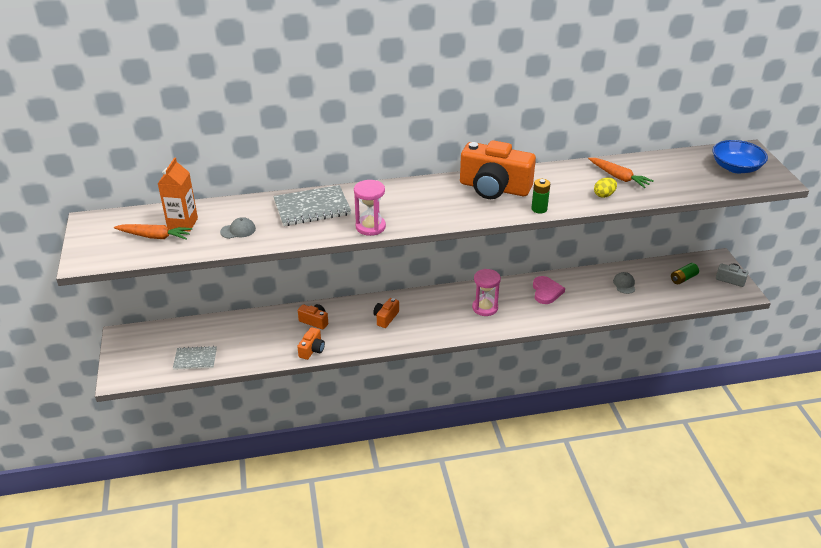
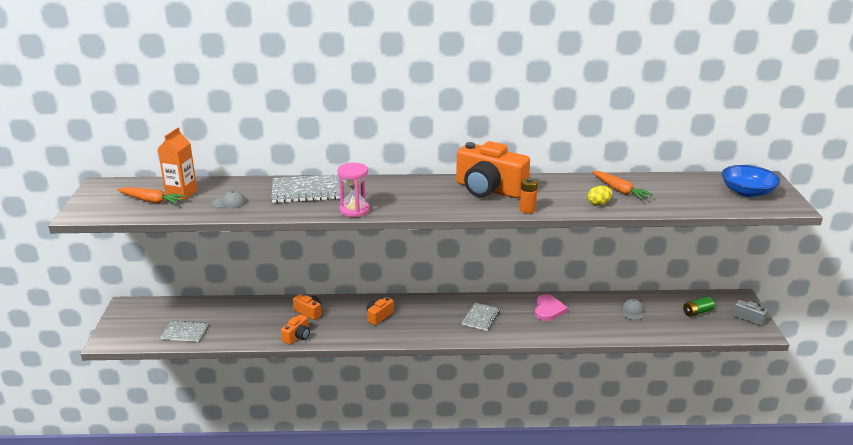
camera: 10 degrees right, 10 degrees down
(485, 308) = (481, 318): pink hourglass -> grey notebook
(539, 209) = (527, 210): green battery -> orange battery

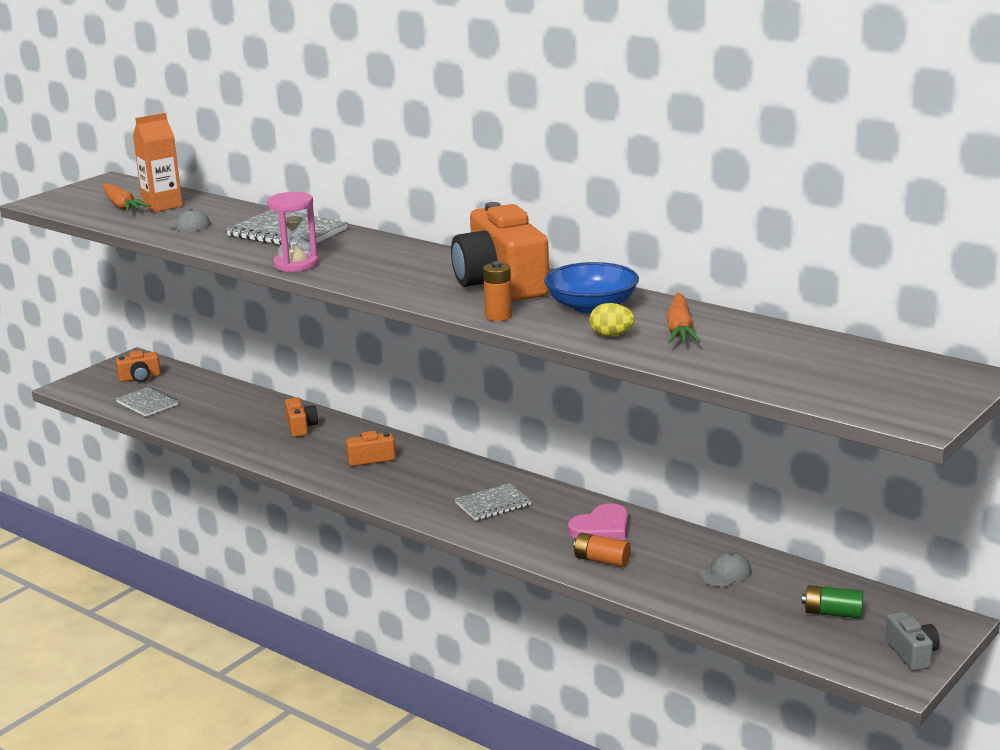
camera: 40 degrees right, 5 degrees down
(297, 336) = (249, 447): orange camera -> orange camera (140, 378)
(574, 327) = (602, 560): none -> orange battery
(747, 192) = (887, 383): blue bowl -> blue bowl (591, 306)

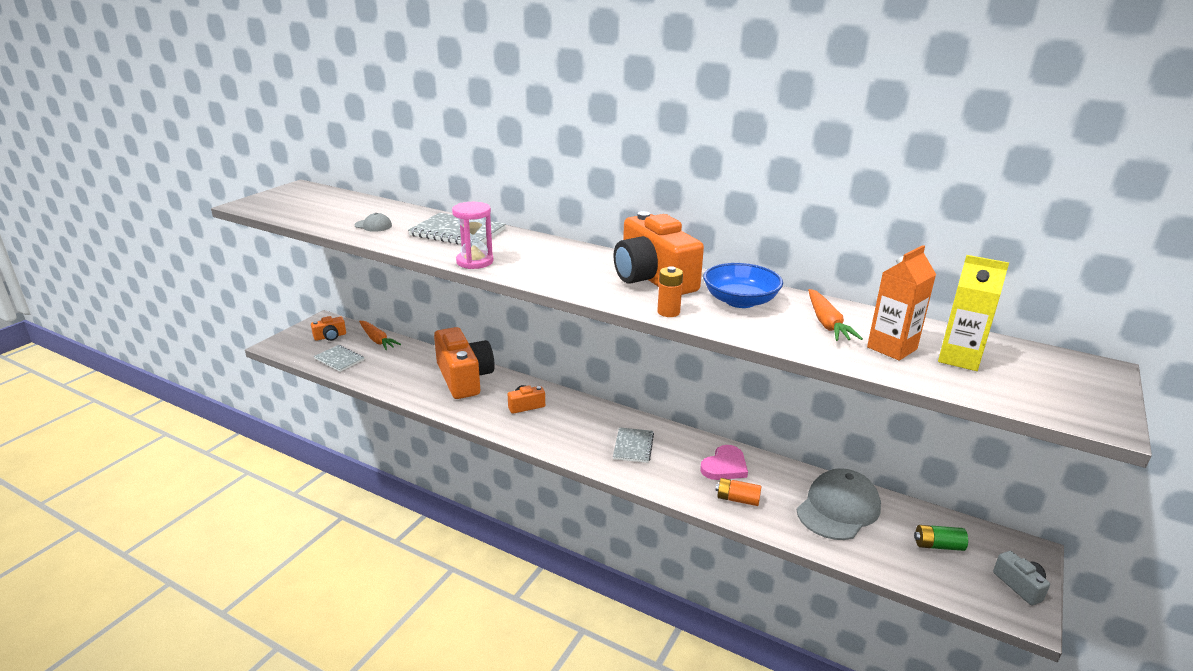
camera: 10 degrees left, 5 degrees up
(122, 206) = (314, 208): orange carrot -> orange carrot (377, 340)
(162, 206) = (348, 208): orange carton -> orange carton (892, 348)
(301, 427) = (464, 378): orange camera -> orange camera, size x2.23
(493, 504) = (633, 446): grey notebook -> grey notebook turned 45 degrees counterclockwise
(611, 335) = (774, 331): yellow egg -> none
(726, 574) = (838, 508): grey cap -> grey cap, size x2.18
(809, 364) = (959, 359): none -> yellow carton

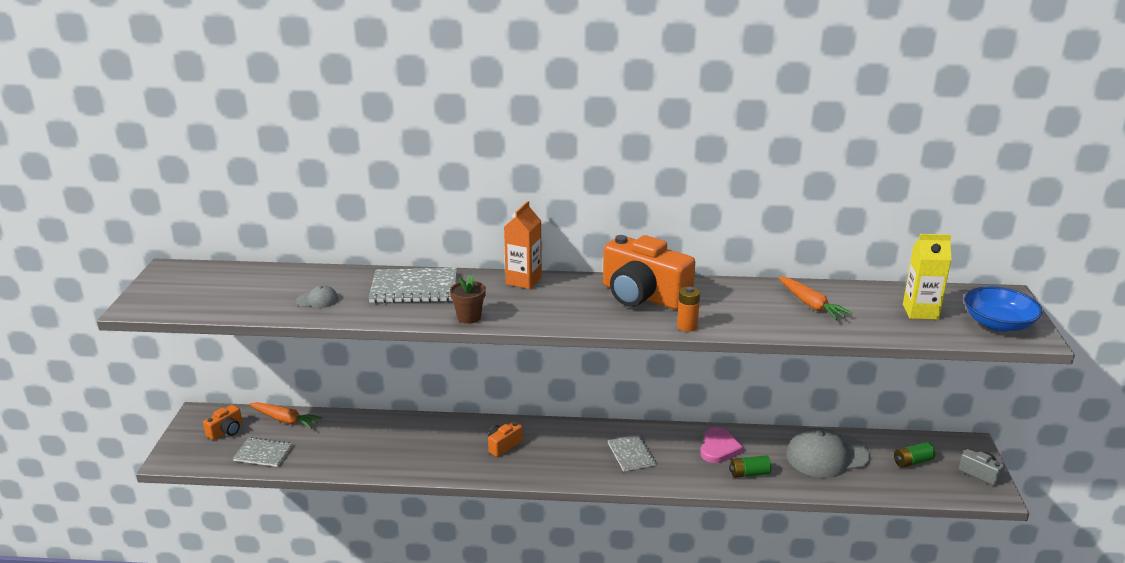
camera: 25 degrees left, 0 degrees up
(464, 378) = (418, 435): orange camera -> none
(475, 262) = (469, 317): pink hourglass -> brown flower pot
(737, 499) = (749, 473): orange battery -> green battery
(740, 301) = (731, 300): blue bowl -> blue bowl (998, 324)
(838, 508) = (827, 456): grey cap -> grey cap turned 120 degrees counterclockwise
(892, 348) = (871, 315): orange carton -> orange carton (523, 281)

